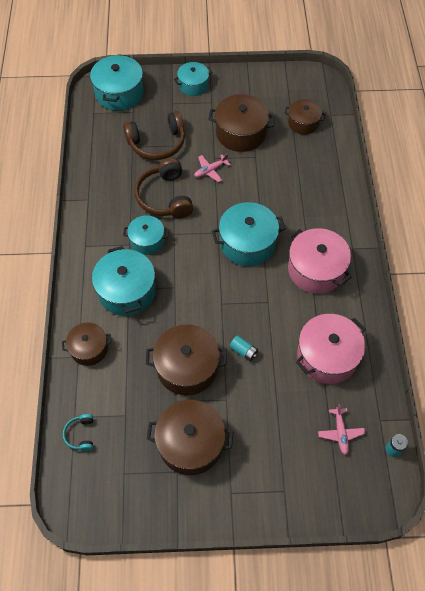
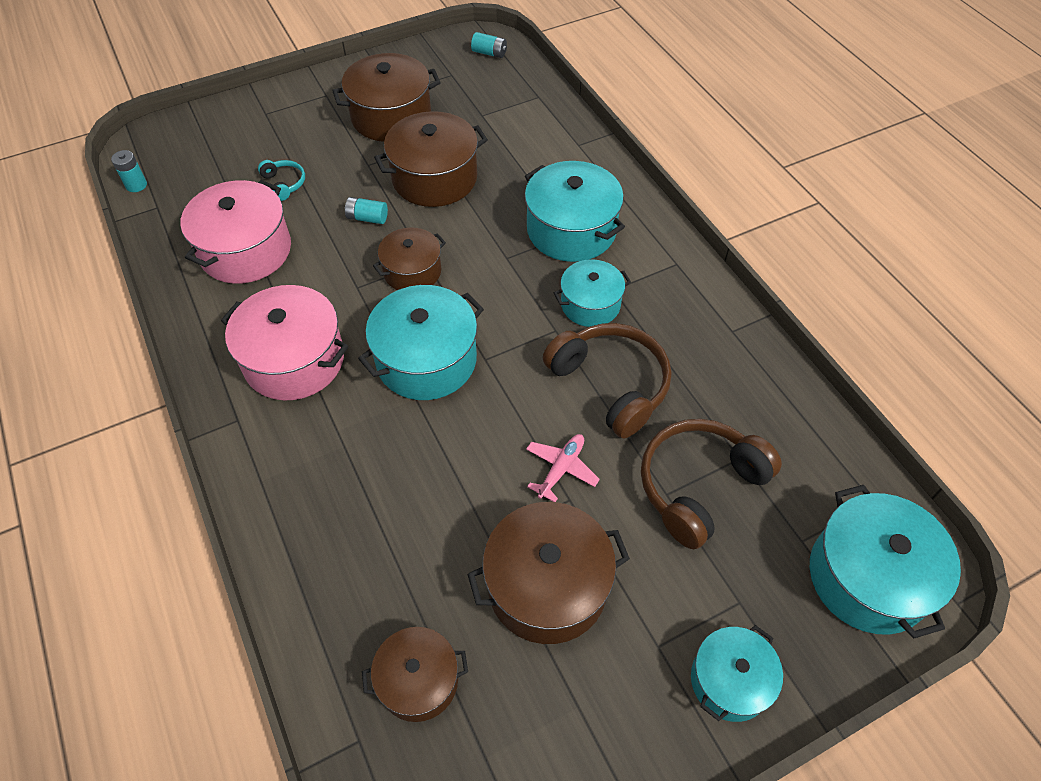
camera: 155 degrees right, 5 degrees down
(80, 488) = (489, 53): none -> turquoise battery
(81, 434) = (520, 86): turquoise headphones -> turquoise headphones (284, 184)
(89, 348) = (571, 156): brown pot -> brown pot (412, 271)
(340, 433) = (209, 179): pink plane -> none

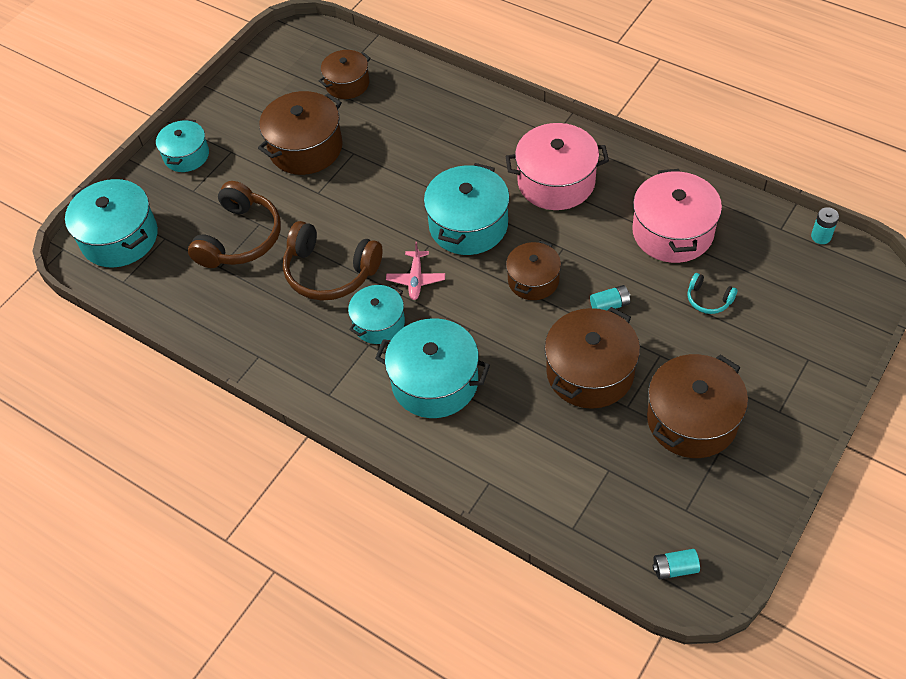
camera: 155 degrees right, 0 degrees up
(561, 469) = (333, 206): pink plane -> pink plane (416, 279)

